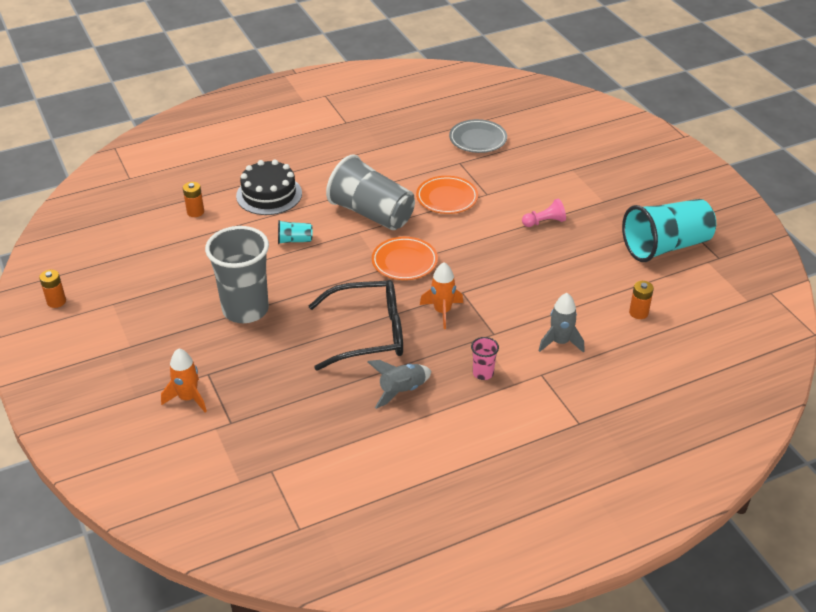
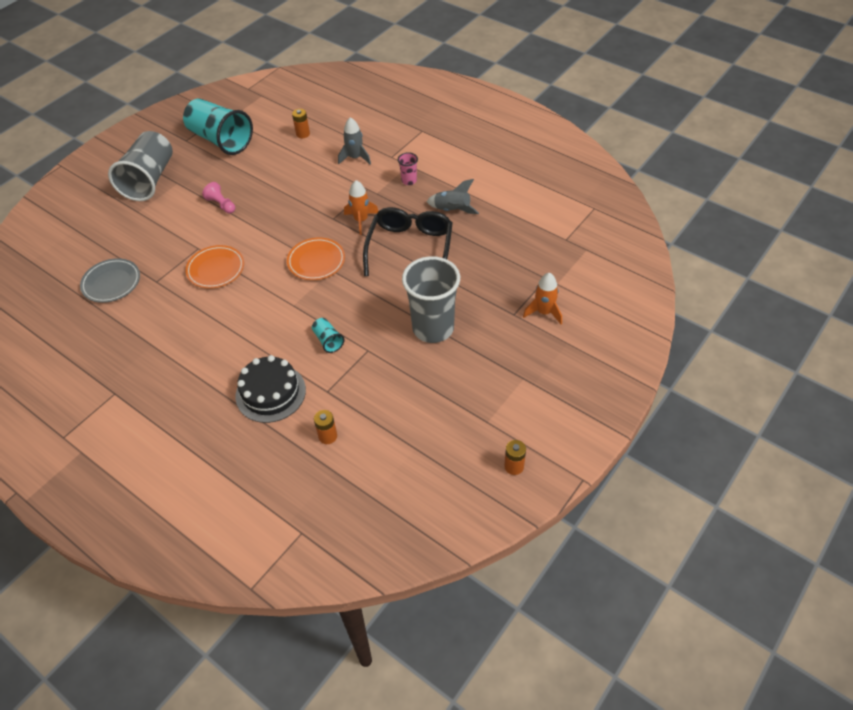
camera: 115 degrees left, 10 degrees up
(368, 333) = (410, 248): black glasses -> black glasses turned 45 degrees clockwise
(371, 213) = (262, 307): grey cup -> grey cup (149, 180)

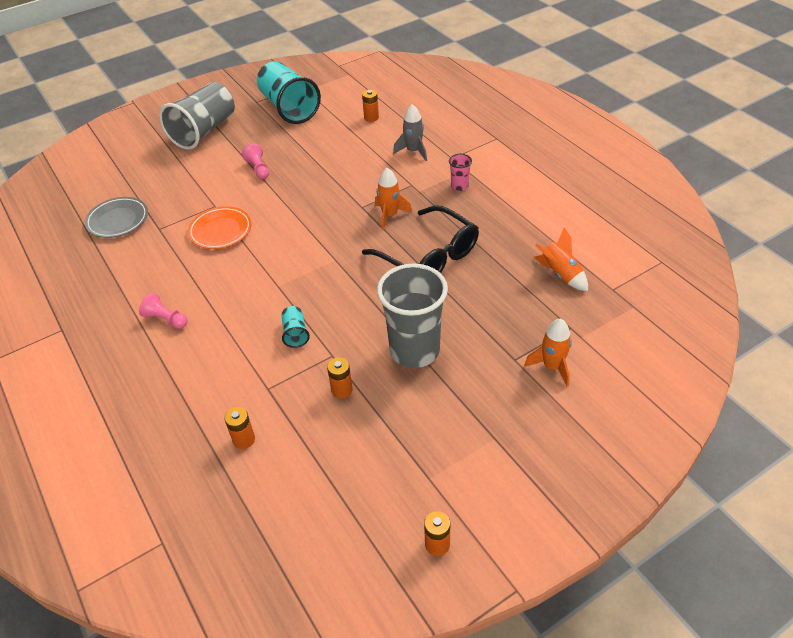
camera: 20 degrees right, 5 degrees down
(207, 359) = (166, 319): none -> pink pawn
(270, 393) = (209, 373): black cake -> none
(316, 261) = (323, 247): orange plate -> none
(389, 375) = (342, 390): none -> orange battery
(410, 248) = (429, 256): black glasses -> black glasses turned 105 degrees clockwise
(452, 210) = (493, 227): grey rocket -> none
(521, 237) = (560, 274): none -> orange rocket

